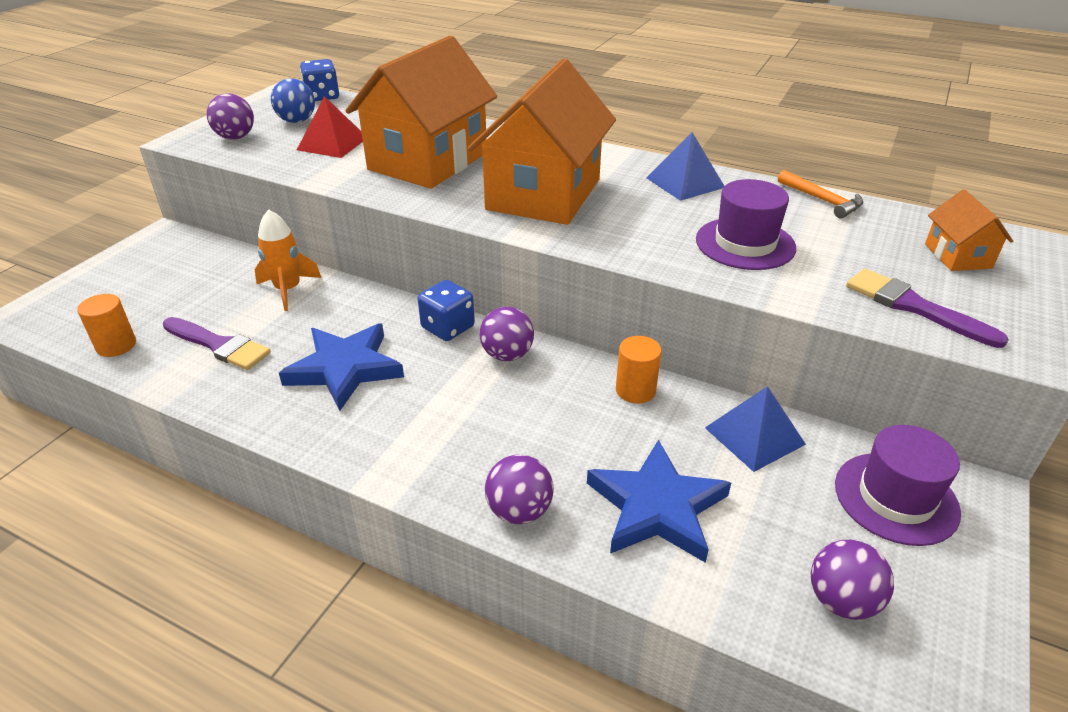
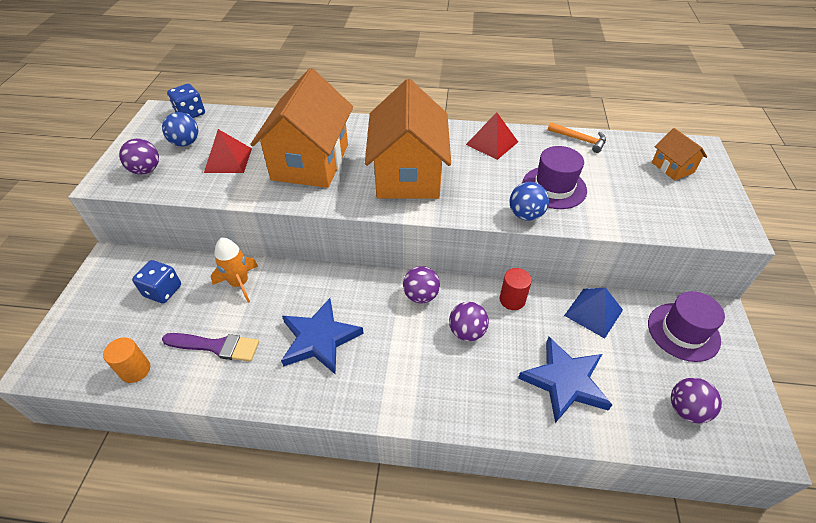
camera: 20 degrees left, 10 degrees up
(448, 327) = (370, 284): blue dice -> blue dice (163, 291)
(519, 511) = (489, 412): purple ball -> purple ball (467, 332)
(635, 390) = (512, 300): orange cylinder -> red cylinder
(680, 264) = (525, 215): none -> blue ball
(685, 182) = (492, 143): blue pyramid -> red pyramid
(913, 307) = (668, 214): purple brush -> none

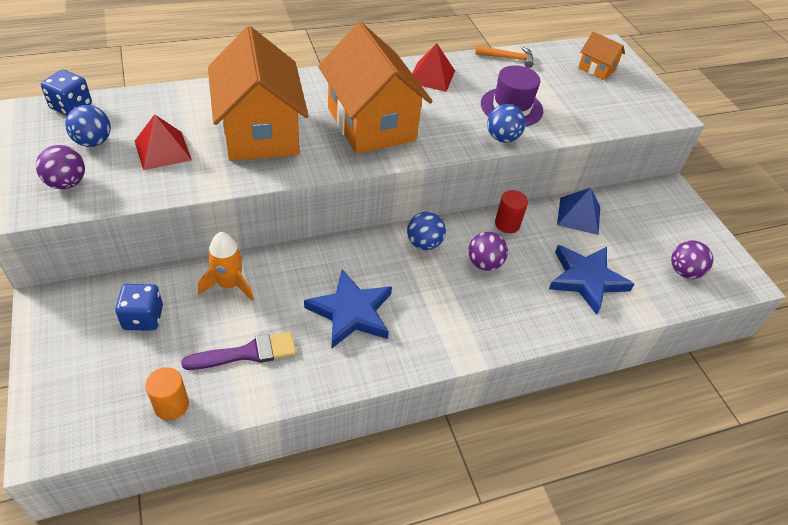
camera: 30 degrees left, 0 degrees up
(421, 296) = (424, 243): purple ball -> blue ball
(683, 331) = (653, 211): purple hat -> none

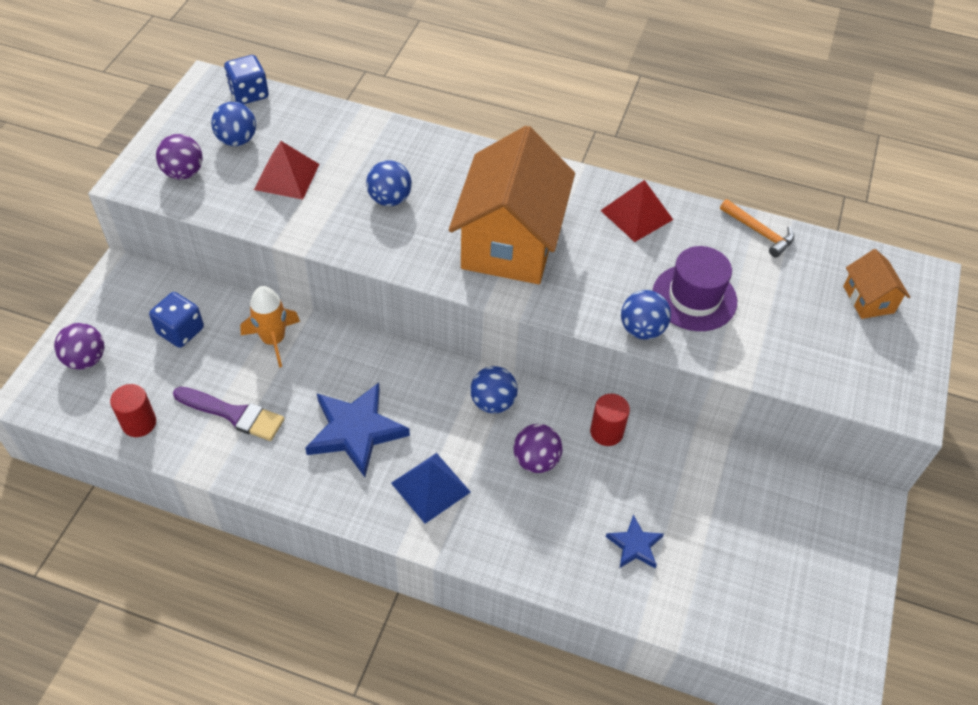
camera: 40 degrees right, 5 degrees up
(171, 405) = (139, 423): orange cylinder -> red cylinder
(260, 132) = (390, 199): orange house -> blue ball
(579, 216) = (704, 470): blue pyramid -> blue pyramid (430, 487)
(586, 279) = (635, 545): blue star -> blue star, size x0.53
(684, 271) = (769, 610): purple ball -> purple ball (86, 359)

